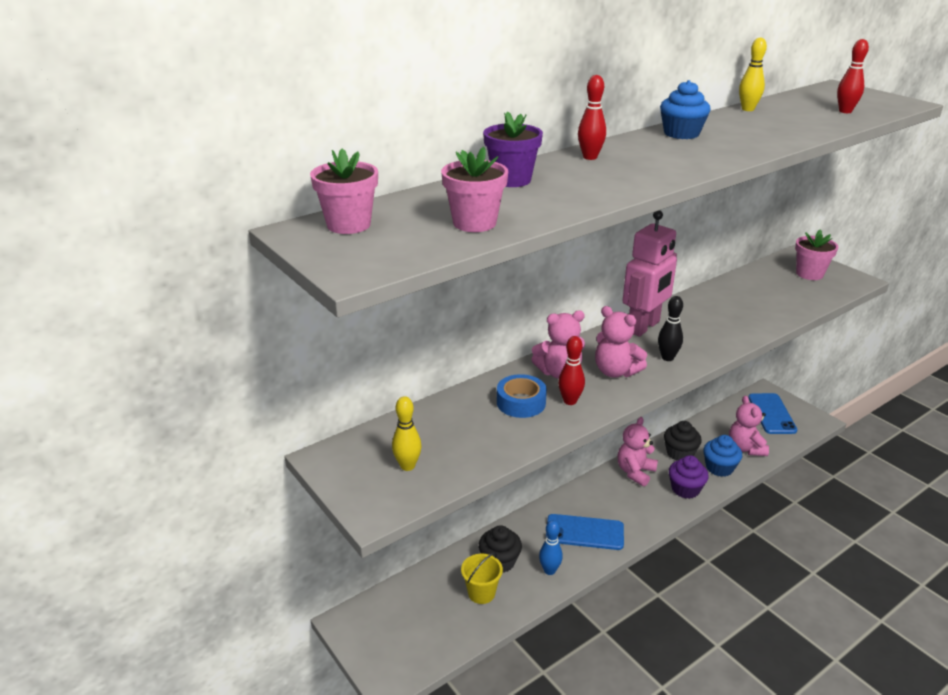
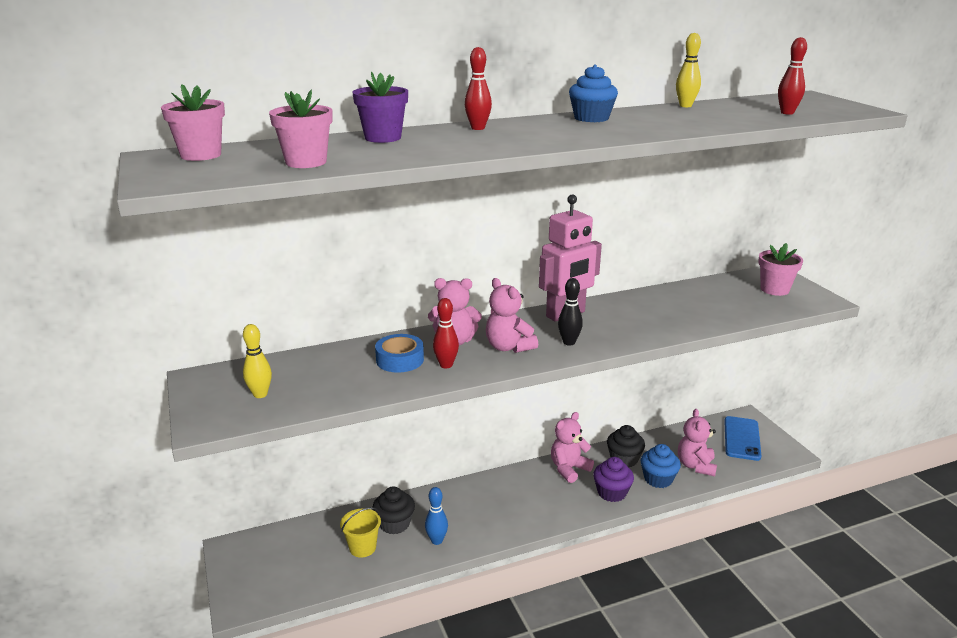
camera: 15 degrees right, 5 degrees down
(584, 532) = (489, 513): blue phone -> none

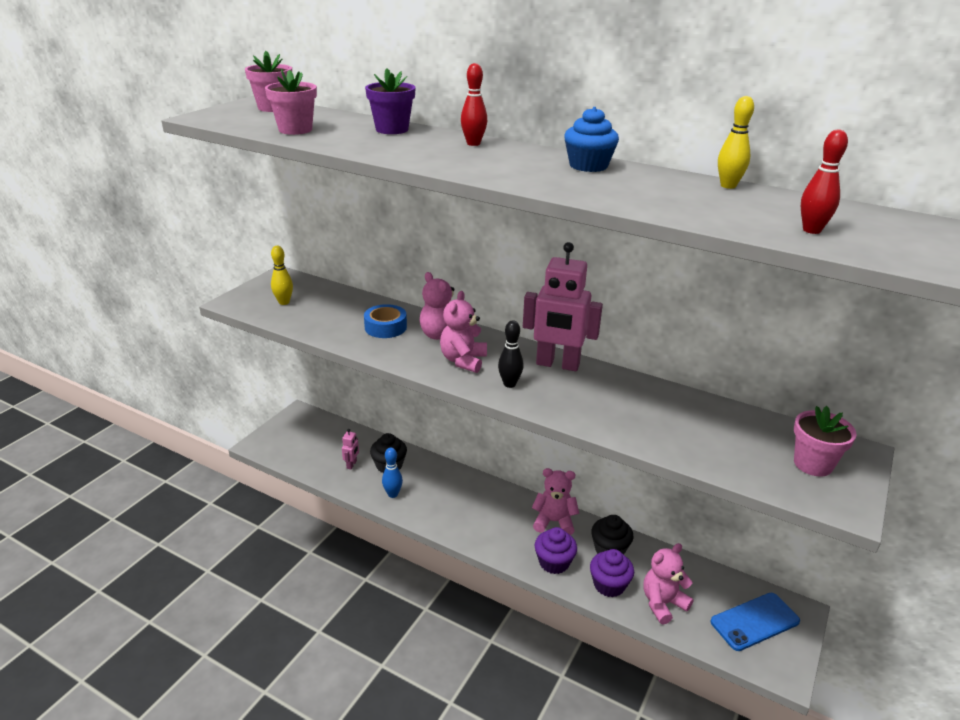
camera: 50 degrees right, 5 degrees up
(362, 547) = (352, 464): yellow bucket -> pink robot
(446, 365) = (401, 347): red bowling pin -> none
(658, 479) = (609, 585): blue cupcake -> purple cupcake

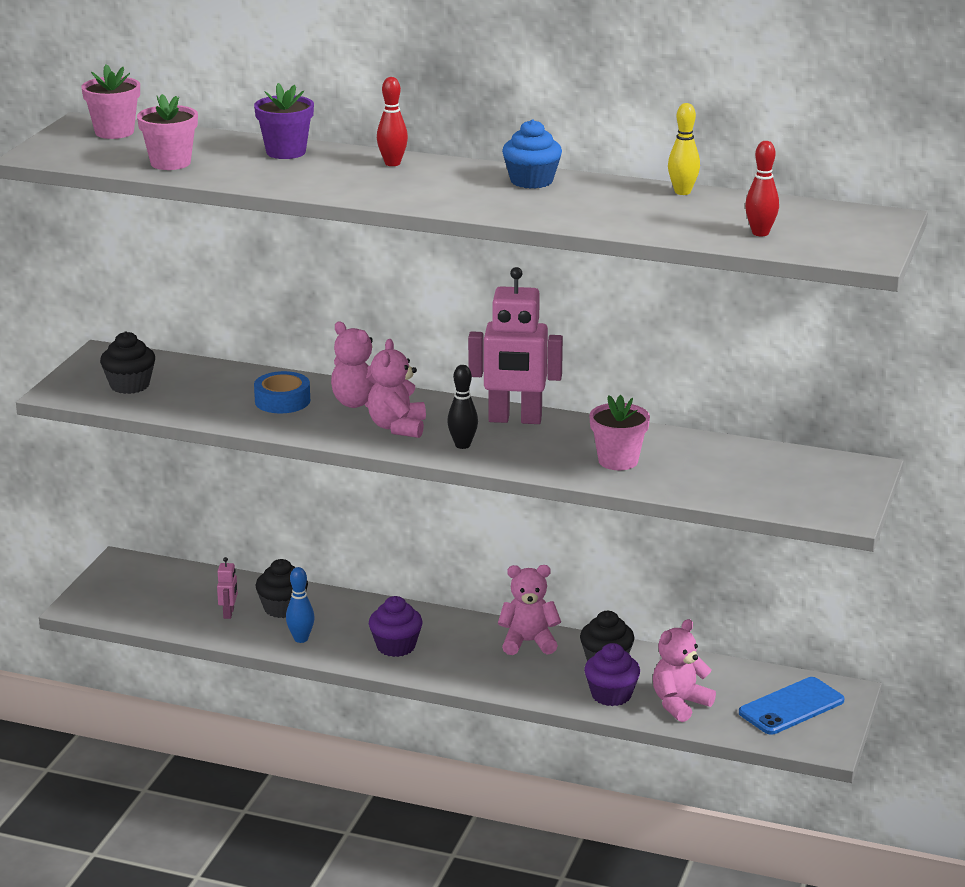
camera: 10 degrees left, 5 degrees down
(284, 302) = (129, 385): yellow bowling pin -> black cupcake
(554, 562) = (537, 682): purple cupcake -> purple cupcake (396, 646)
(813, 464) = (813, 483): pink flower pot -> pink flower pot (618, 461)

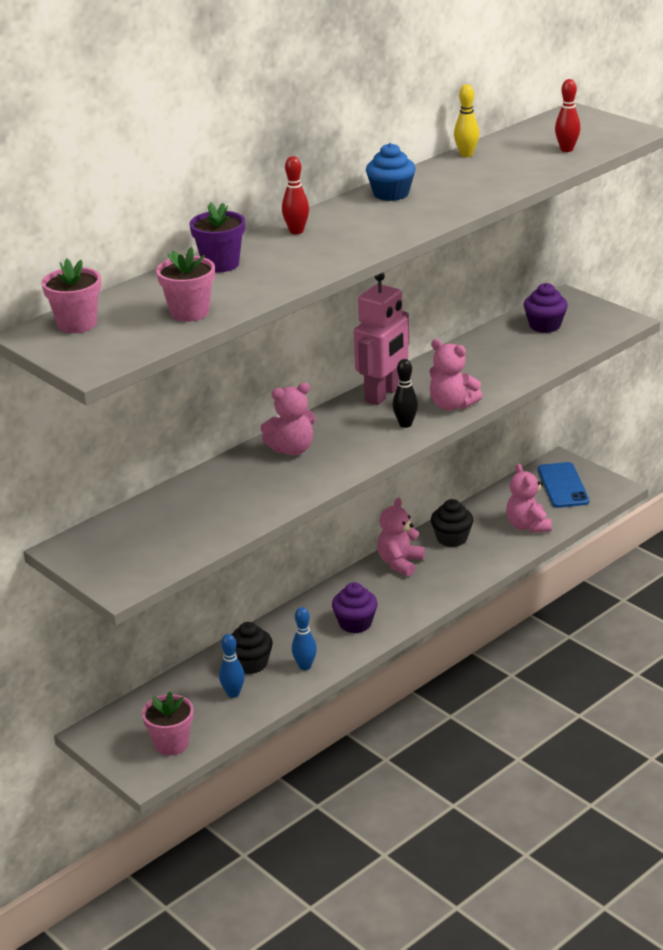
camera: 60 degrees left, 5 degrees up
(129, 385) = (146, 547): black cupcake -> none
(229, 613) = (233, 693): pink robot -> blue bowling pin
(282, 401) = (253, 481): blue tape -> none
(397, 427) = (350, 443): pink teddy bear -> pink teddy bear (452, 405)
(611, 695) = (496, 549): purple cupcake -> purple cupcake (544, 325)
(618, 461) = (484, 373): pink flower pot -> pink flower pot (171, 744)

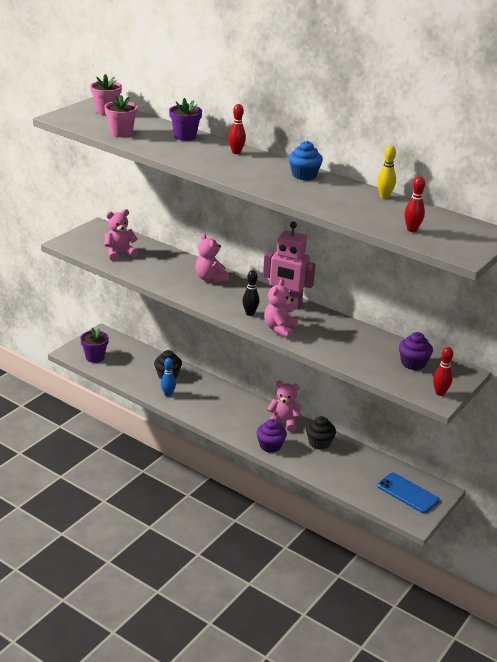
camera: 75 degrees right, 0 degrees up
(171, 744) = (95, 357): pink flower pot -> purple flower pot
(233, 693) = (139, 372): blue bowling pin -> none
(355, 623) = (213, 409): purple cupcake -> purple cupcake (270, 446)
(527, 526) = (347, 477): pink teddy bear -> pink teddy bear (119, 254)
(562, 485) = (407, 493): blue phone -> blue phone turned 60 degrees clockwise
(610, 318) = (440, 393): none -> red bowling pin

